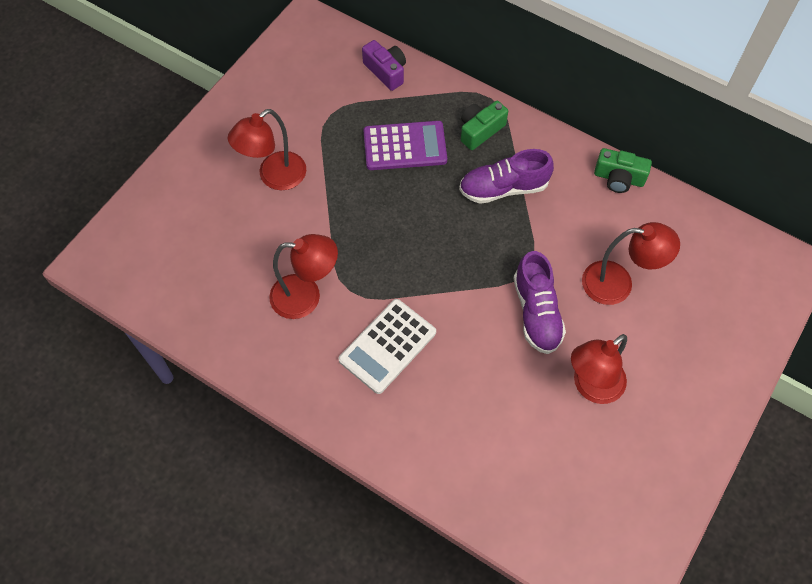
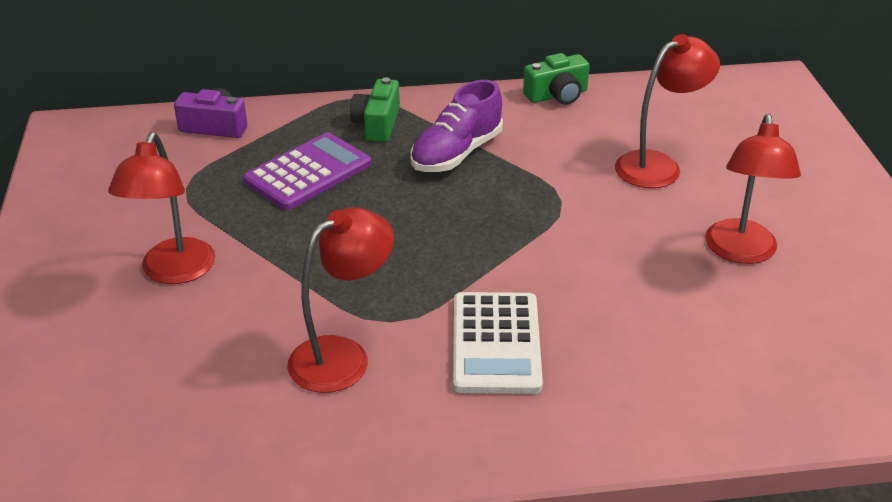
camera: 40 degrees left, 25 degrees down
(536, 313) = (614, 227): purple shoe -> none

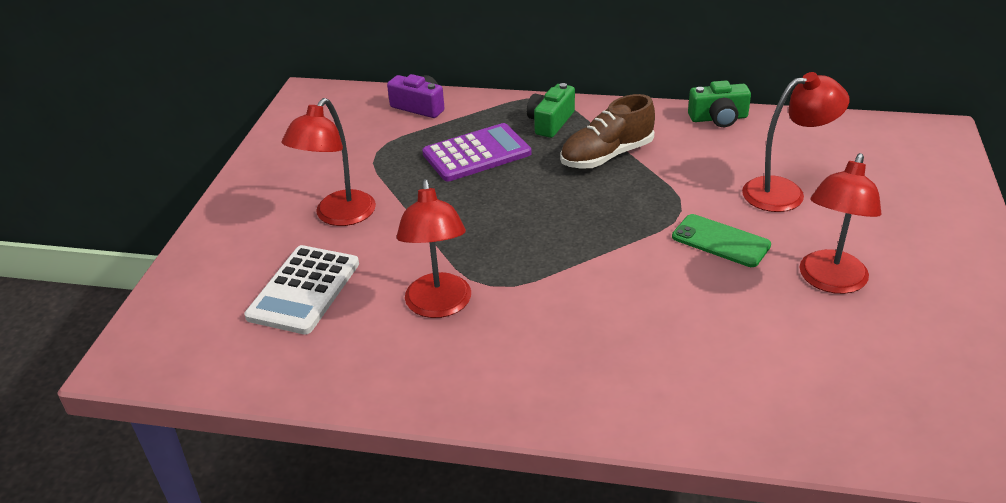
camera: 20 degrees right, 0 degrees up
(343, 356) = (439, 306): red lamp -> red lamp turned 105 degrees clockwise
(456, 153) = (606, 156): purple shoe -> brown shoe
(496, 343) = (569, 320): white calculator -> white calculator (304, 290)
(616, 228) = (720, 241): none -> green phone

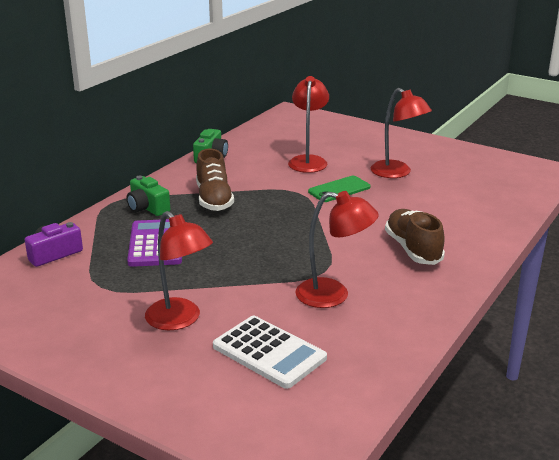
camera: 70 degrees left, 10 degrees down
(597, 348) = (413, 249): none -> brown shoe

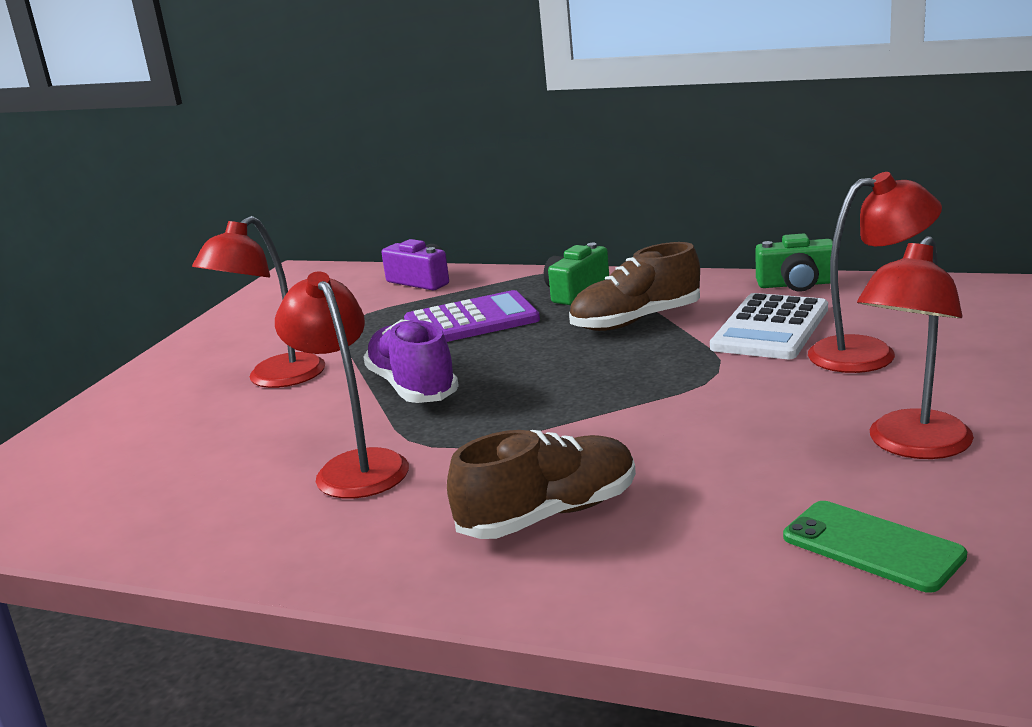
camera: 80 degrees right, 5 degrees down
(242, 271) = (412, 387): none -> purple shoe
(269, 352) = (195, 448): white calculator -> white calculator (770, 328)
(333, 295) = (355, 466): red lamp -> red lamp turned 150 degrees clockwise
(339, 189) = (763, 403): green phone -> green phone (872, 546)

